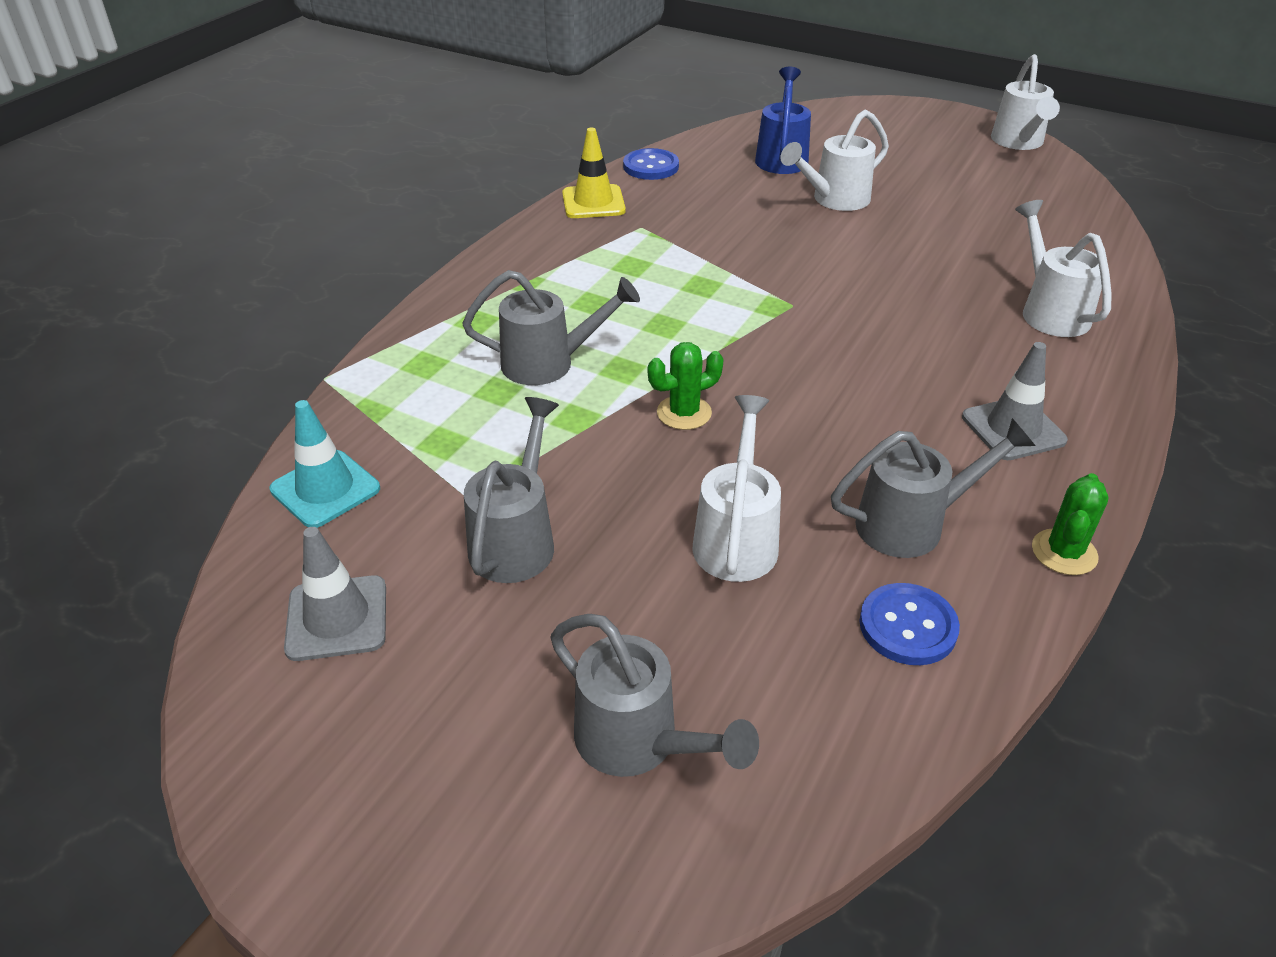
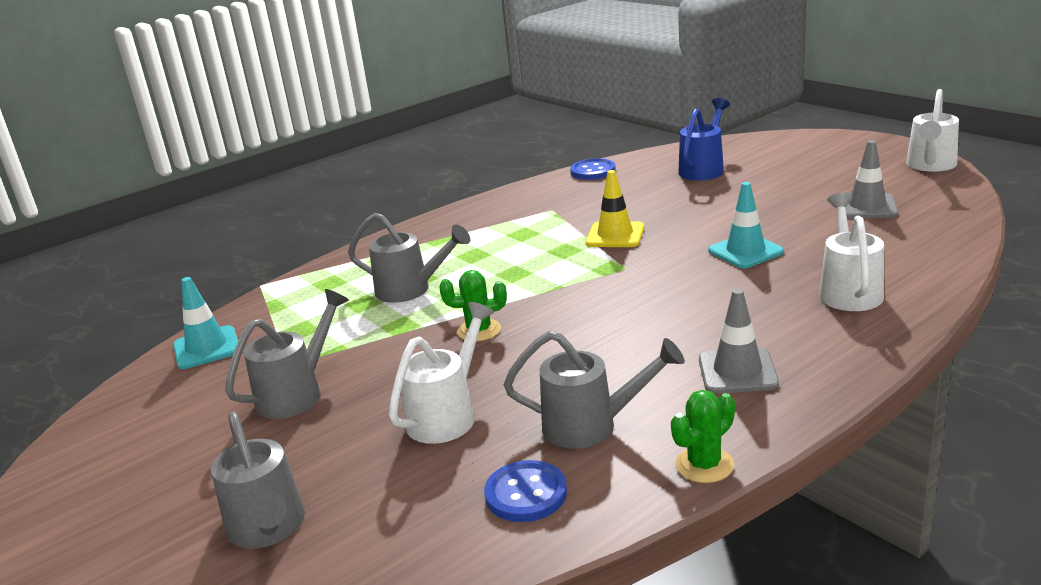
camera: 25 degrees right, 15 degrees down
(337, 618) = (151, 421): grey traffic cone -> grey traffic cone (867, 207)
(593, 202) = (529, 192): yellow traffic cone -> yellow traffic cone (615, 235)
(834, 200) = (723, 199): white watering can -> none
(909, 269) = (745, 251): none -> turquoise traffic cone

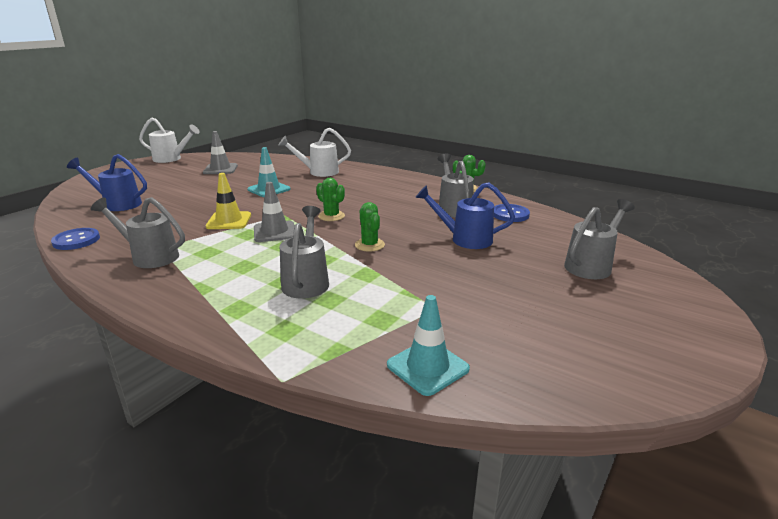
camera: 110 degrees left, 0 degrees up
(296, 394) = (472, 292): grey watering can -> grey watering can (150, 256)
(447, 415) = (465, 239): white watering can -> blue watering can
(602, 303) = (331, 216): none -> green cactus
(737, 371) = (396, 187): grey traffic cone -> grey traffic cone (274, 232)

